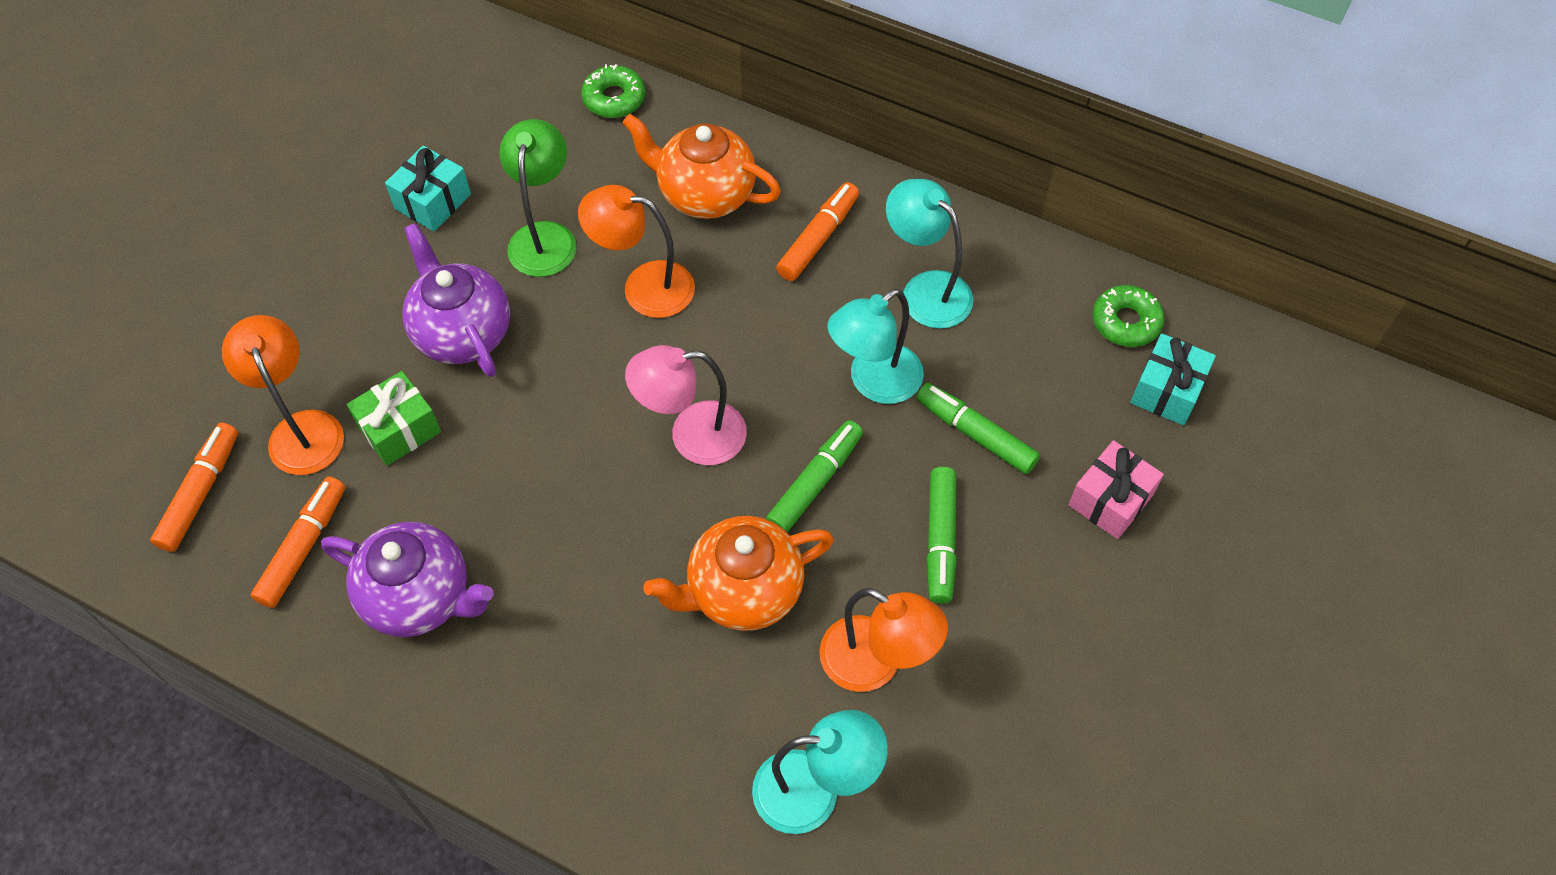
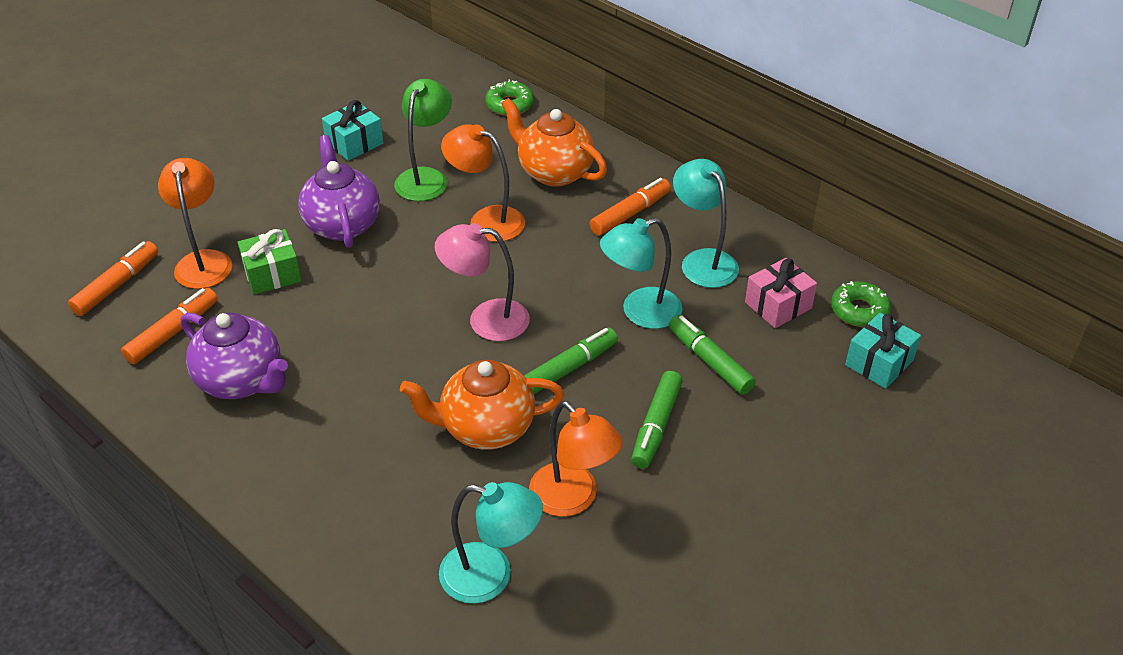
camera: 15 degrees right, 15 degrees down
(1110, 500) = (807, 427): pink gift -> pink gift (778, 305)

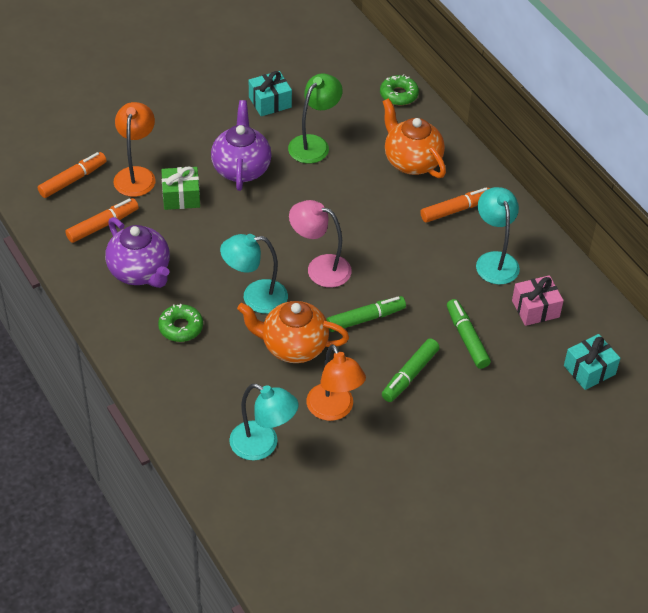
camera: 15 degrees right, 5 degrees up
(486, 220) = (347, 190): orange lamp -> none
(640, 312) = (432, 289): turquoise lamp -> turquoise lamp (255, 297)
(859, 310) = (594, 327): green donut -> green donut (181, 327)

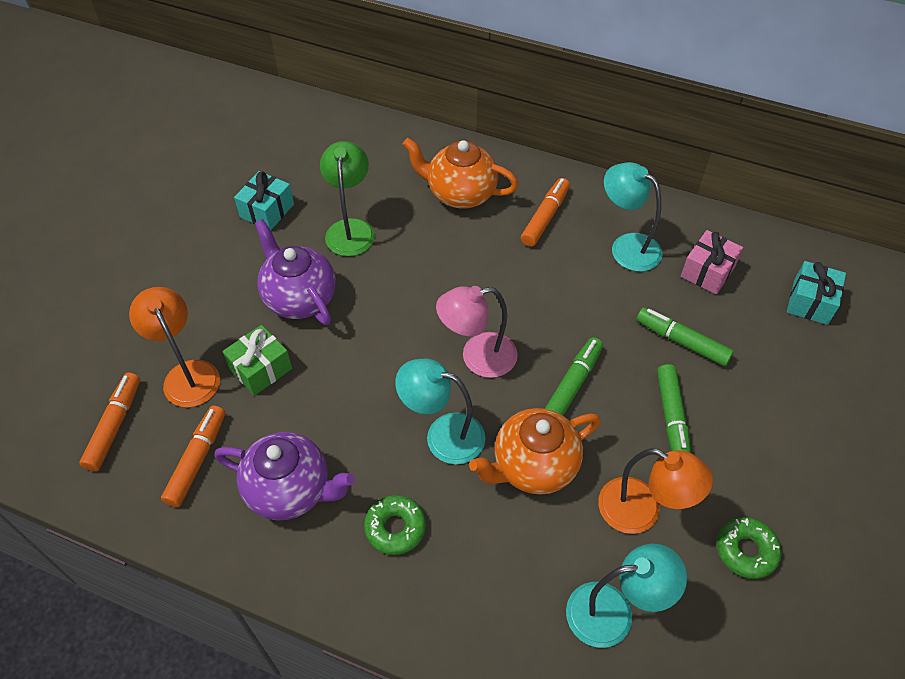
camera: 35 degrees left, 5 degrees up
(255, 297) = (443, 435): turquoise lamp -> turquoise lamp turned 60 degrees clockwise
(398, 95) = (387, 136): green donut -> green donut (746, 550)

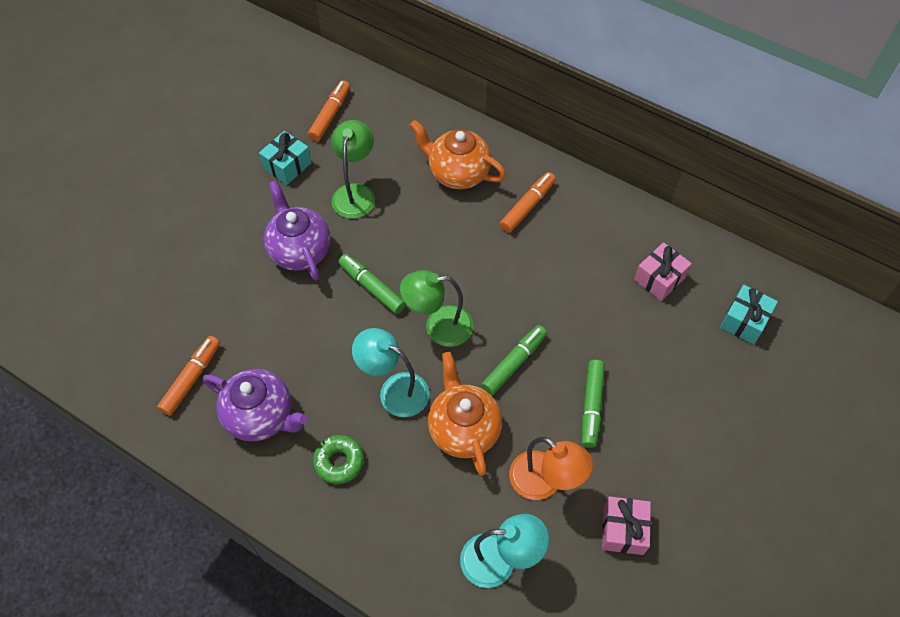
camera: 10 degrees right, 5 degrees up
(114, 425) = (131, 339): orange marker -> orange marker (330, 115)
(187, 374) = (196, 304): orange lamp -> none
(261, 369) = (256, 308): green gift -> none
(477, 357) = (438, 327): pink lamp -> green lamp
(533, 466) = (463, 429): orange teapot -> orange teapot turned 90 degrees clockwise
(627, 246) = (593, 244): turquoise lamp -> none
(681, 341) = (618, 339): green marker -> green marker (372, 287)
(746, 550) = (623, 530): green donut -> pink gift

